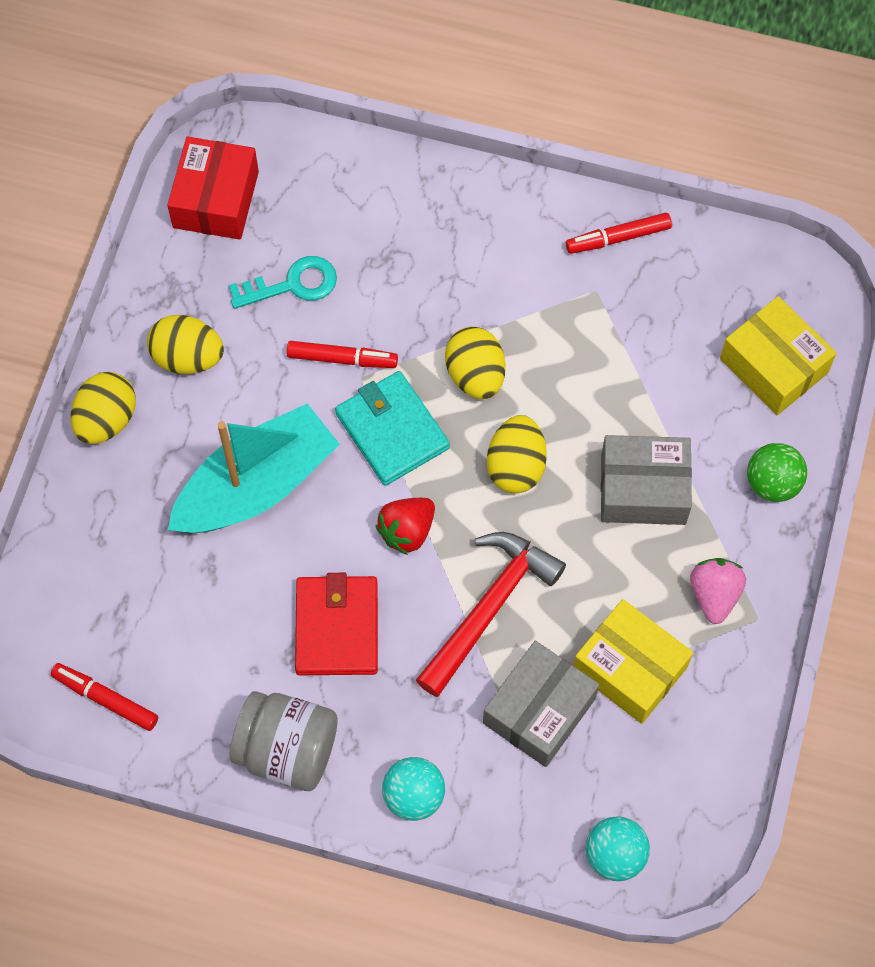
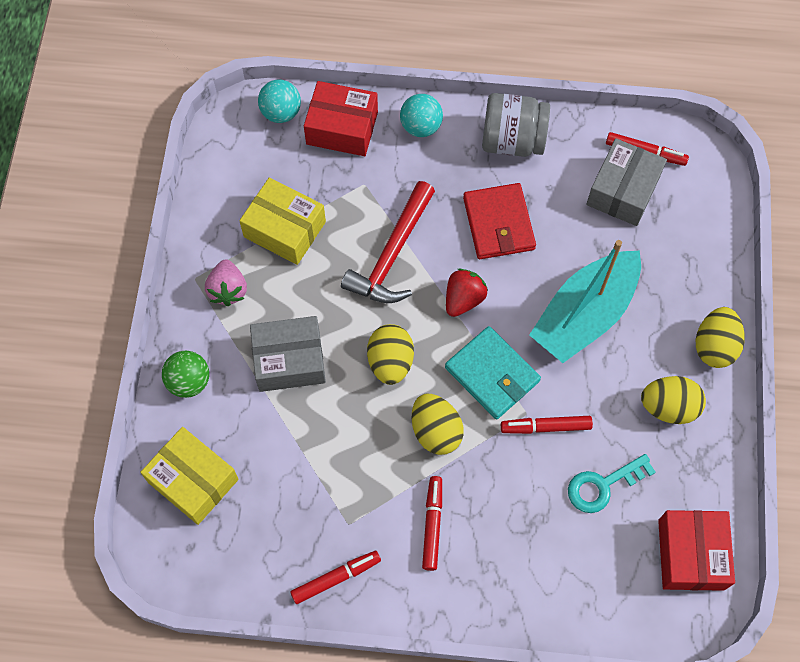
camera: 170 degrees right, 0 degrees up
(499, 275) = (432, 524): none -> red marker
(528, 814) = (342, 128): none -> red box
(539, 711) = (345, 192): grey box -> grey box (623, 191)

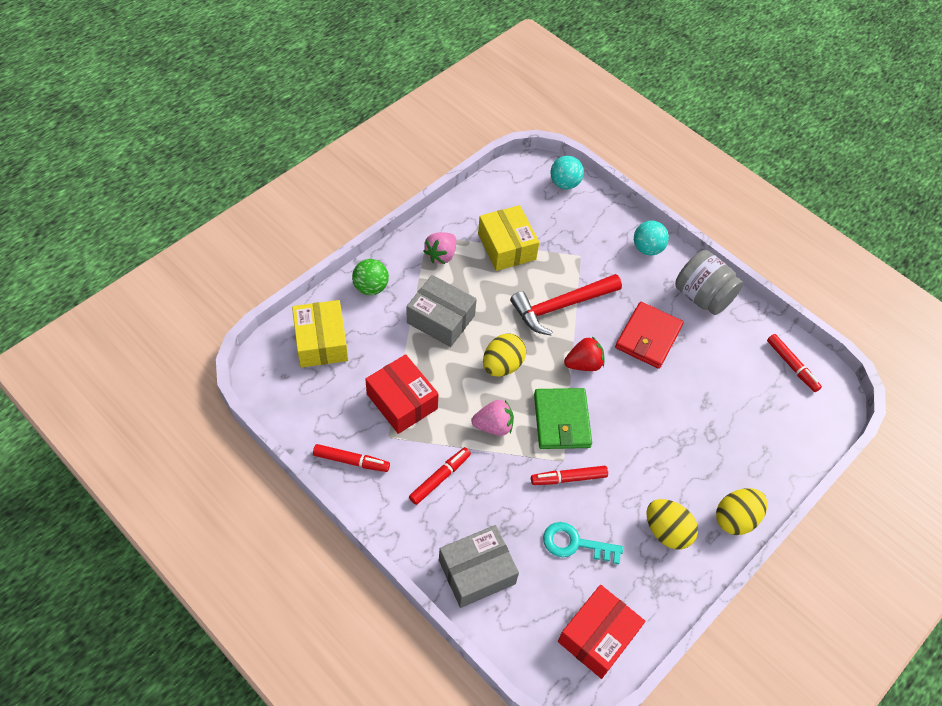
camera: 35 degrees right, 10 degrees down
(342, 128) = (595, 216): red box -> red box (402, 401)
(436, 431) = (493, 426): yellow egg -> pink strawberry
(492, 374) = (562, 420): turquoise wallet -> green wallet
(545, 427) = (568, 478): red marker -> red marker turned 45 degrees counterclockwise
(584, 315) = (658, 431): turquoise boat -> none
(623, 191) = (754, 377): grey box -> grey box (477, 571)

